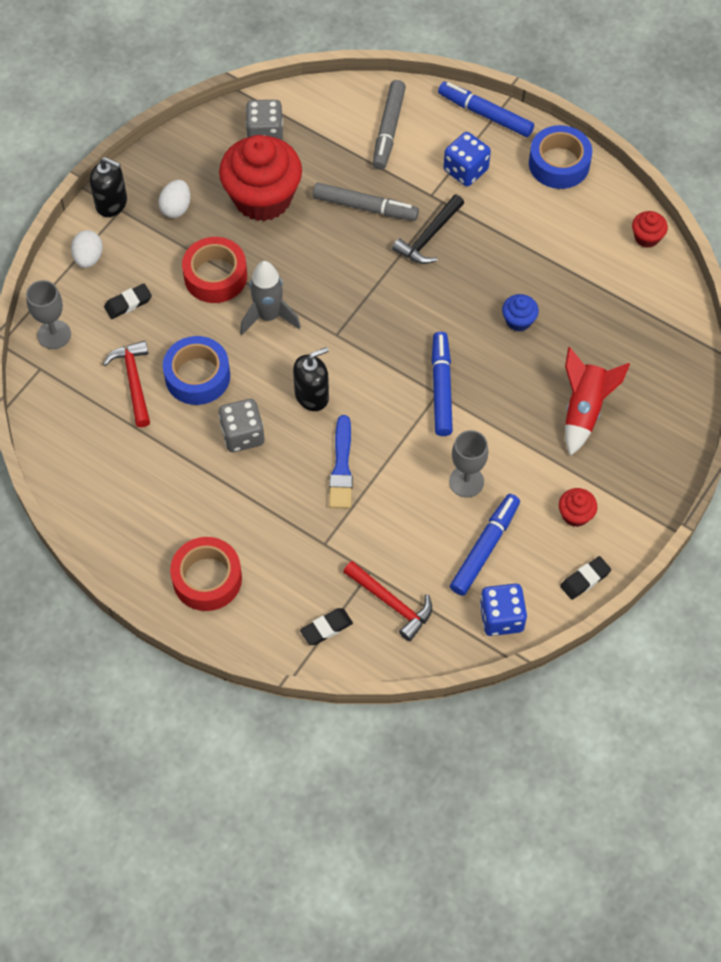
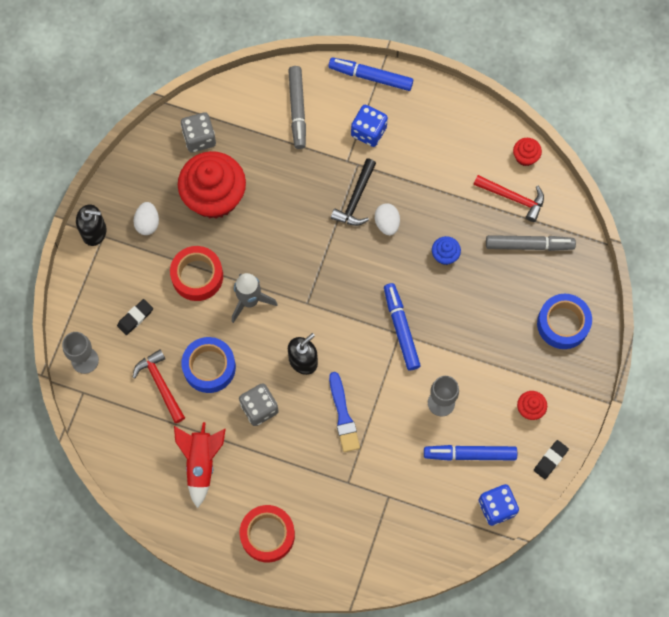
camera: 15 degrees left, 10 degrees up
(88, 258) = (91, 285): white egg -> white egg (387, 223)
(326, 628) = (369, 551): black eraser -> none
(365, 207) = (298, 185): grey marker -> grey marker (529, 245)
(392, 603) = (412, 518): red hammer -> red hammer (513, 198)
(485, 548) = (469, 454): blue marker -> blue marker turned 105 degrees counterclockwise
(559, 164) = (440, 107): blue tape -> blue tape (563, 324)
(584, 410) = (514, 319): red rocket -> red rocket (201, 463)

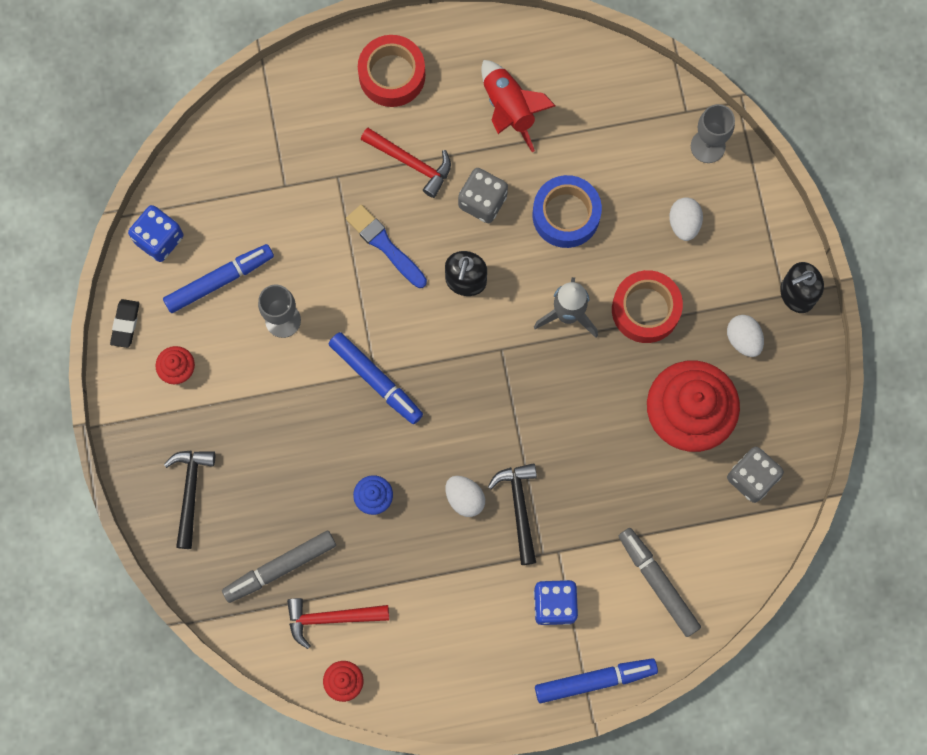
camera: 150 degrees right, 5 degrees up
(135, 318) = (684, 223): black eraser -> white egg
(160, 384) = (607, 167): red hammer -> red hammer (411, 163)
(563, 324) = (190, 491): blue tape -> black hammer

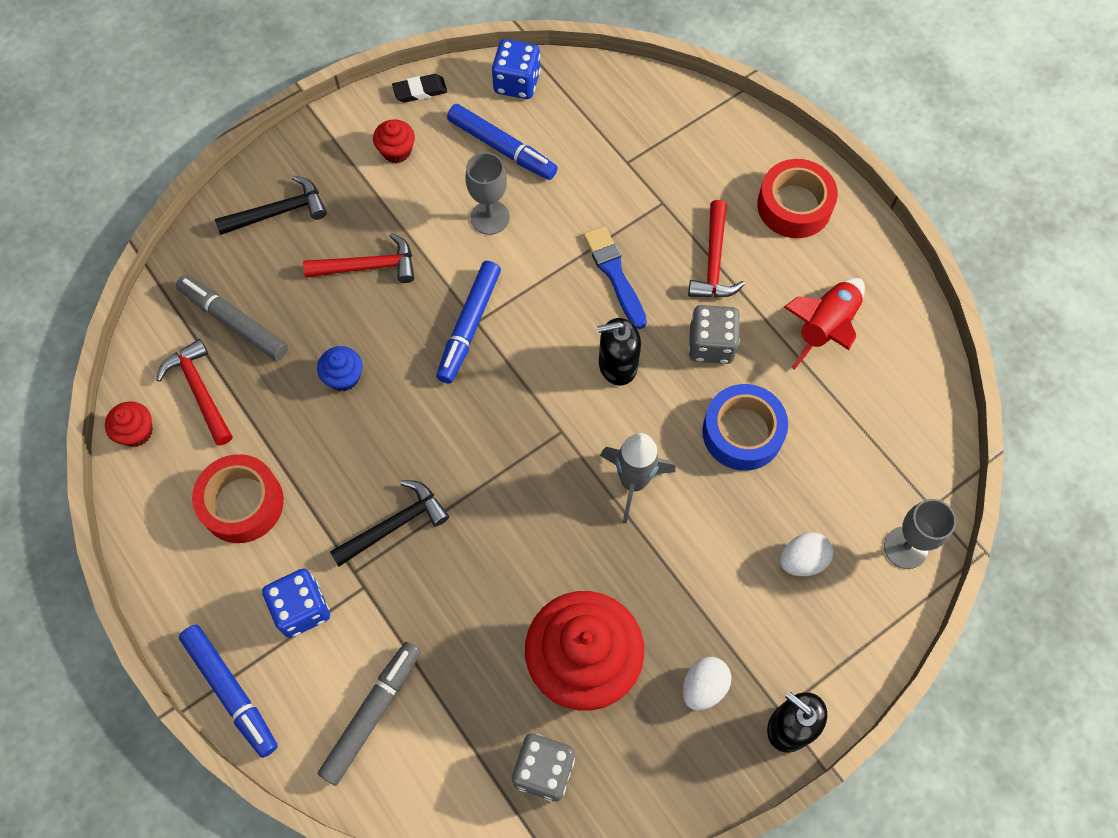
camera: 65 degrees right, 10 degrees down
(281, 438) = (369, 266): none -> red hammer
(385, 245) = (614, 274): blue brush -> blue brush turned 45 degrees counterclockwise
(464, 498) = (381, 465): white egg -> none
(645, 309) = (681, 561): red tape -> red tape (242, 503)

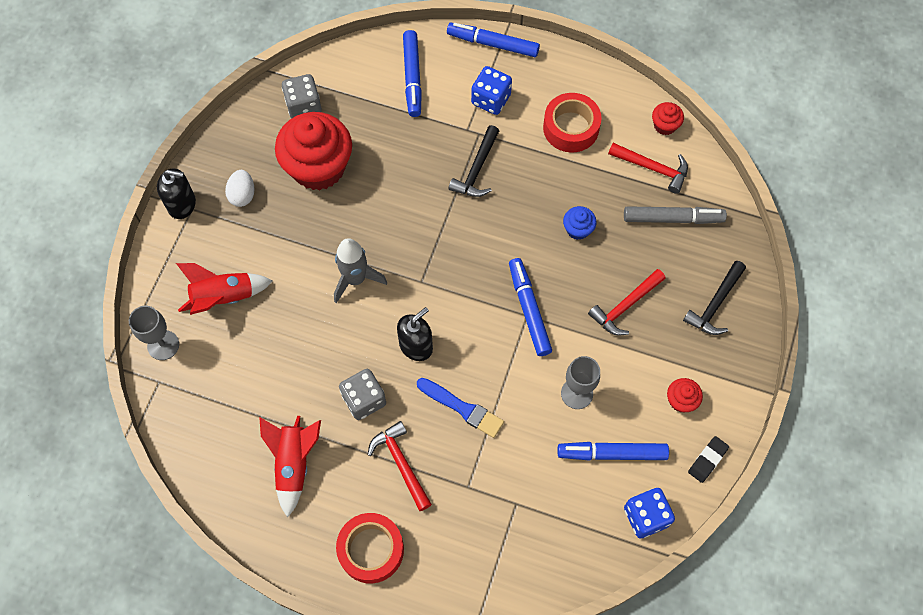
camera: 145 degrees right, 0 degrees up
(372, 714) = (412, 77): grey marker -> blue marker
(742, 432) = (307, 353): blue tape -> none
(802, 560) = (224, 298): white egg -> red rocket

